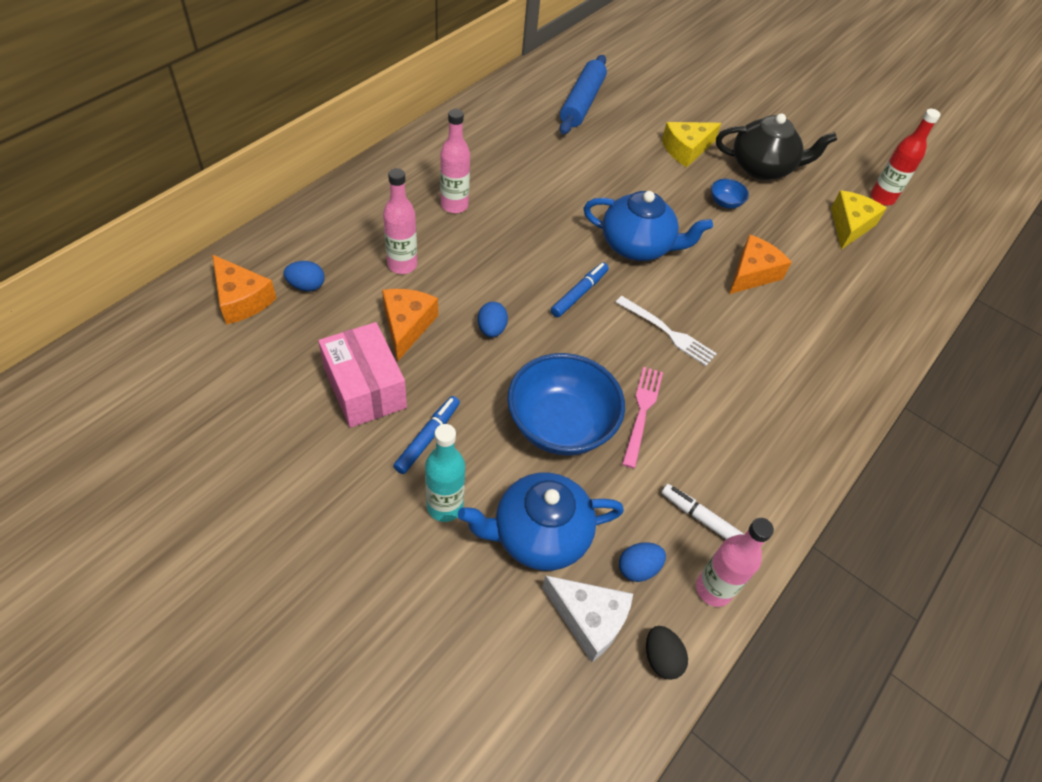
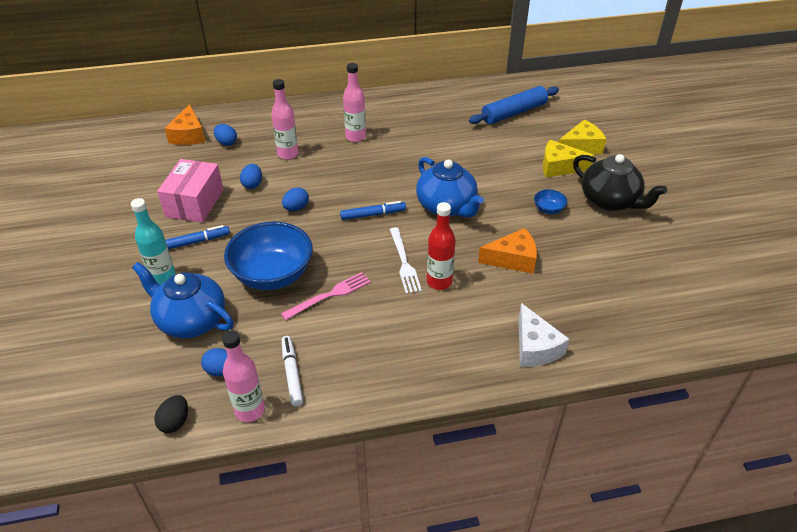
camera: 45 degrees right, 10 degrees down
(407, 326) = (252, 184): orange cheese -> blue egg
(589, 619) = (163, 376): white cheese -> white cheese (535, 347)
(849, 226) = (639, 267): yellow cheese -> yellow cheese (581, 147)
(882, 198) = (698, 263): red bottle -> red bottle (439, 282)

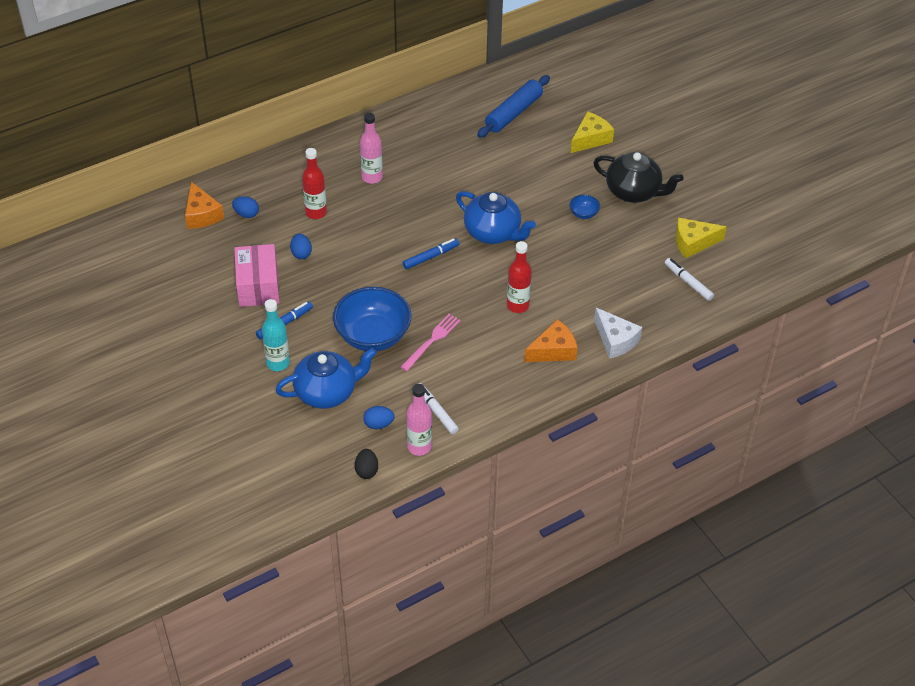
camera: 20 degrees left, 5 degrees up
(191, 320) = (327, 392): blue teapot -> blue teapot turned 150 degrees clockwise
(288, 154) = (316, 212): pink bottle -> red bottle
(296, 208) = (357, 267): blue egg -> none
(404, 262) = (480, 296): white fork -> none
(513, 259) = (570, 269): orange cheese -> orange cheese (553, 350)
(559, 167) = (578, 166): yellow cheese -> yellow cheese (693, 243)
(644, 304) = (688, 282): none -> white marker

